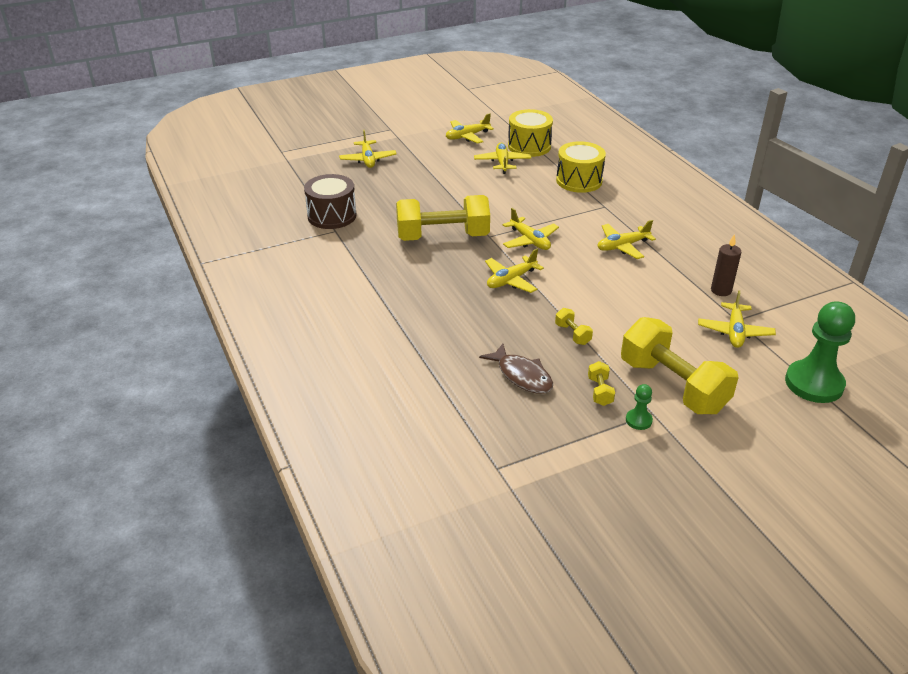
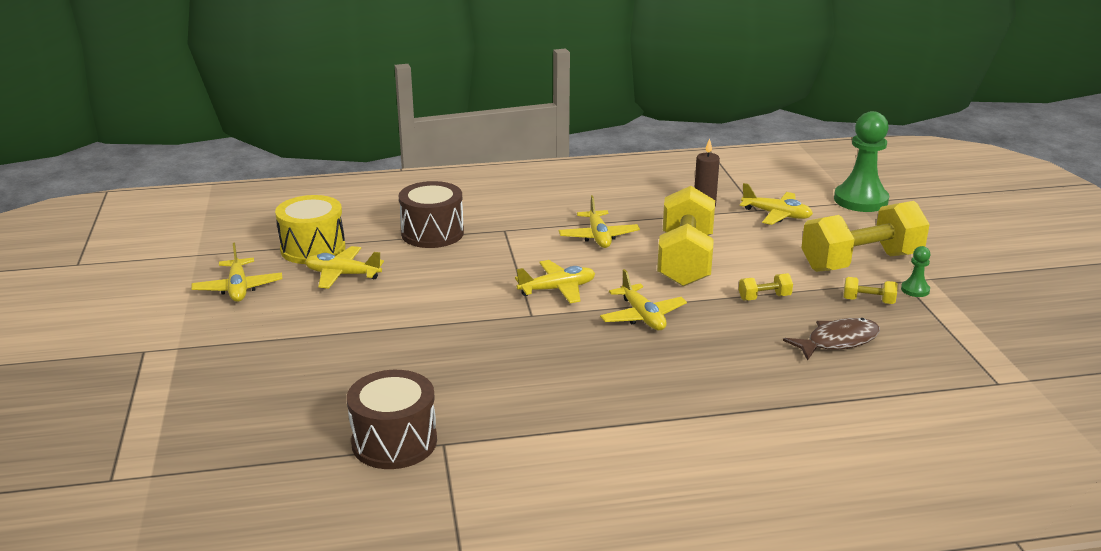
camera: 75 degrees left, 10 degrees down
(368, 159) = (232, 385): yellow plane -> none
(443, 237) = (514, 350): yellow dumbbell -> yellow dumbbell (685, 260)
(579, 181) = (432, 233): yellow drum -> brown drum

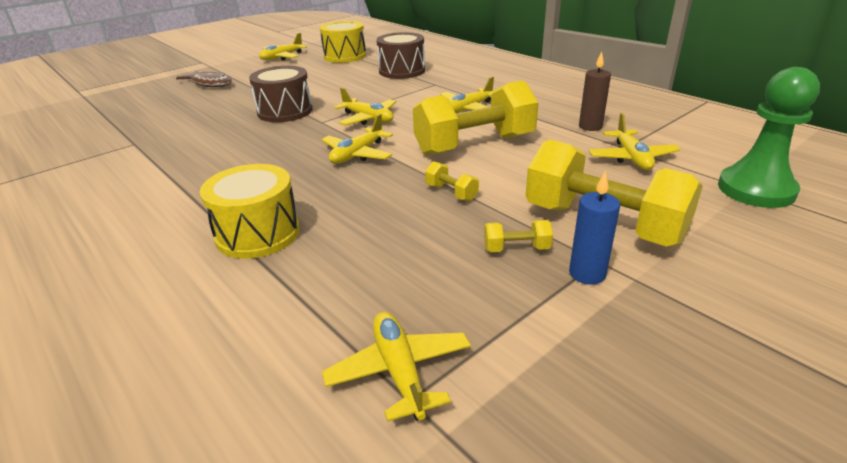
camera: 60 degrees right, 5 degrees up
(342, 275) = (321, 69): yellow plane -> yellow plane (399, 371)
(394, 442) = (131, 131): brown drum -> brown drum (285, 111)
(756, 397) = (258, 233): none -> yellow drum
(838, 341) = (404, 251): brown fish -> brown fish (210, 84)
(868, 301) = (516, 249): yellow dumbbell -> yellow dumbbell turned 75 degrees counterclockwise
(915, 290) = (587, 274): green pawn -> blue candle

